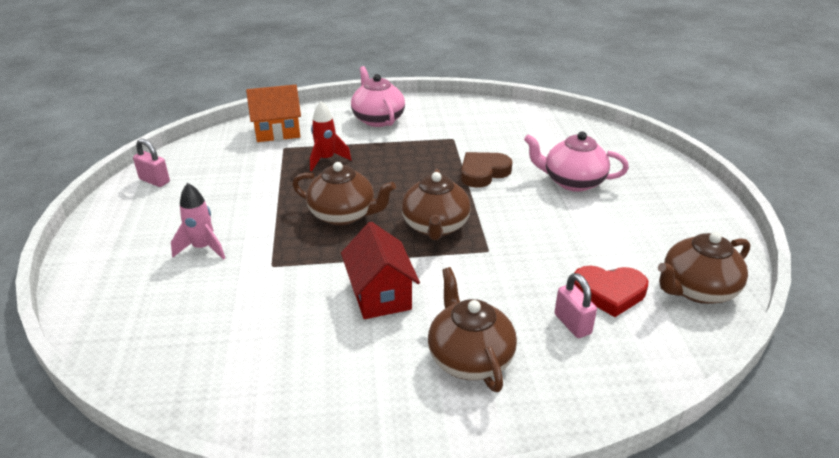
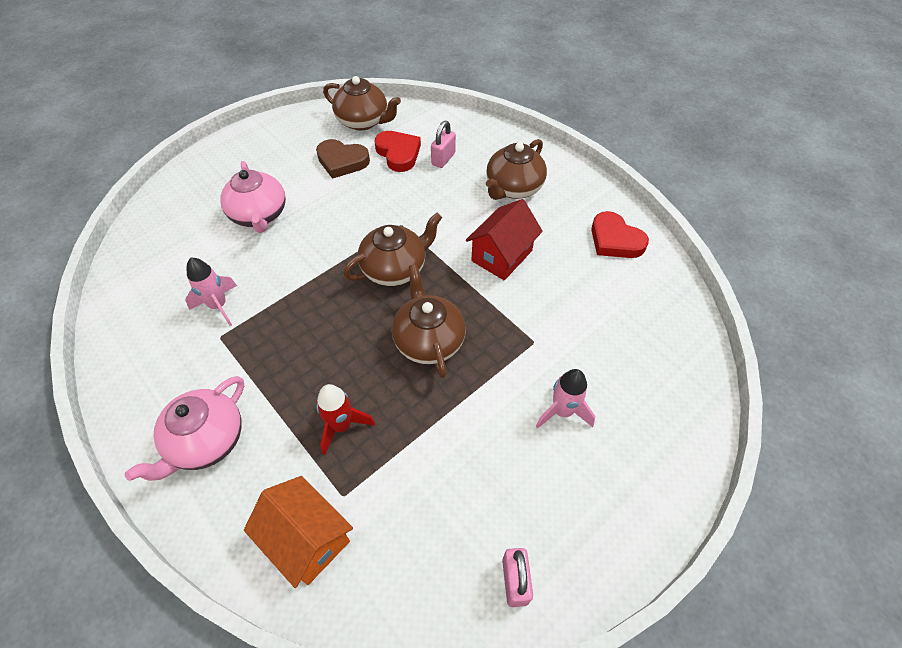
camera: 125 degrees left, 20 degrees up
(302, 398) = (615, 240): none -> red heart
(482, 143) = (219, 306): none -> pink rocket
(483, 173) = (281, 278): brown heart -> brown heart (342, 161)

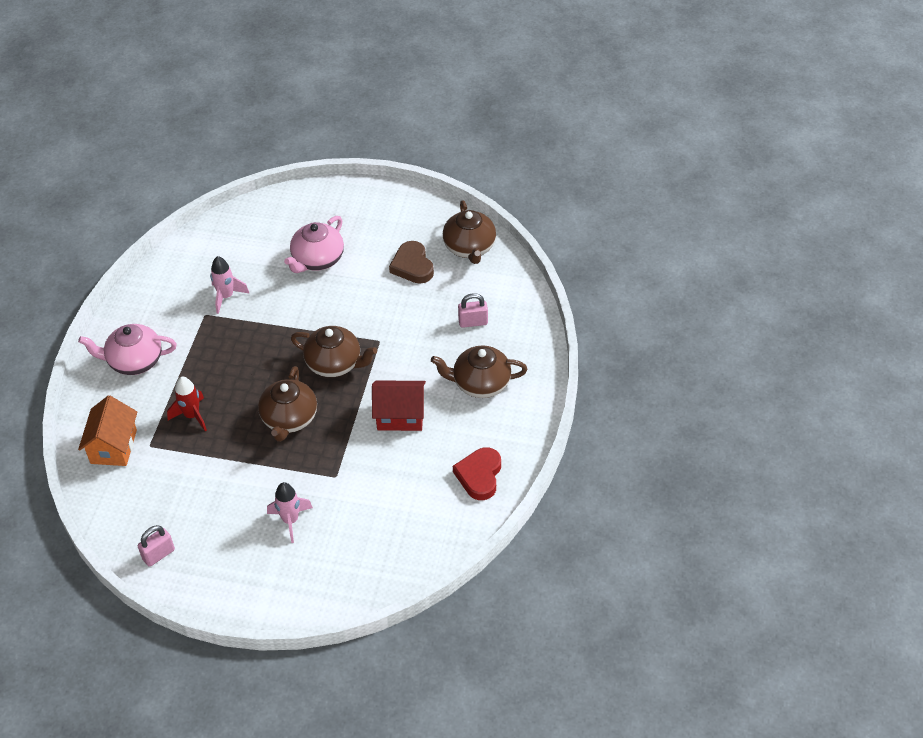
camera: 55 degrees right, 5 degrees down
(398, 153) = (453, 292): red heart -> none
(428, 340) = (289, 419): brown teapot -> brown teapot turned 150 degrees clockwise

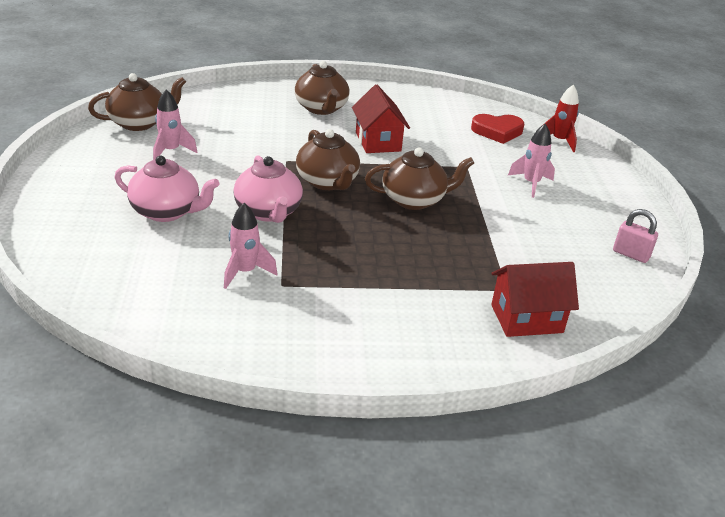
camera: 110 degrees left, 15 degrees down
(113, 446) = (526, 319): orange house -> red house
(134, 361) = (385, 332): pink teapot -> pink teapot (268, 212)
(192, 416) = (446, 265): red rocket -> red rocket (559, 141)
(335, 363) = (328, 182): brown teapot -> brown teapot turned 150 degrees clockwise
(412, 266) = (171, 151): brown heart -> pink rocket
(473, 322) = (246, 116): pink padlock -> none
(479, 476) = (422, 104): red heart -> red heart (497, 131)

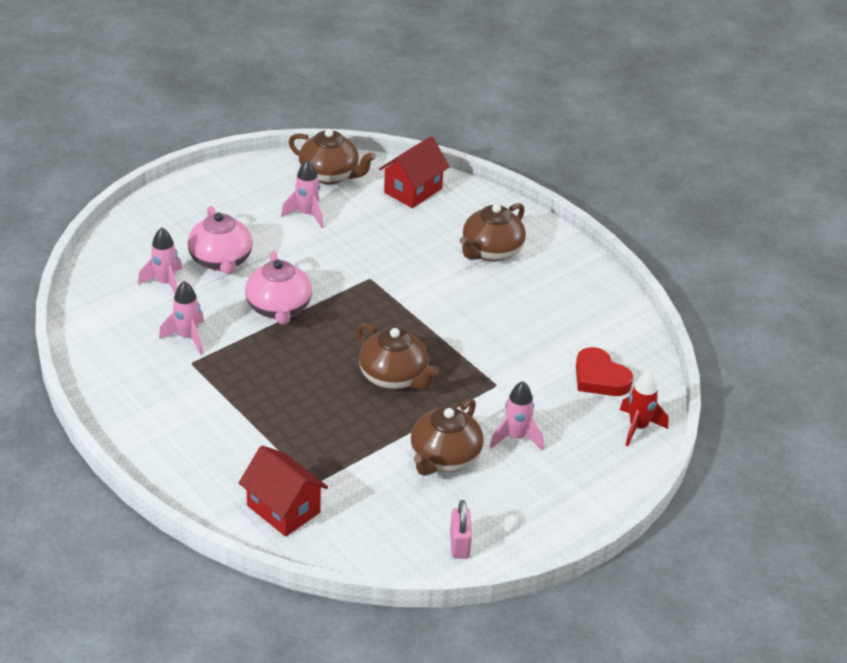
camera: 55 degrees right, 5 degrees up
(154, 251) = (166, 283): none -> pink rocket
(268, 212) = (279, 309): pink teapot -> pink teapot turned 45 degrees counterclockwise
(328, 182) = (363, 316): brown teapot -> brown teapot (444, 458)
(378, 141) = (472, 312): red house -> red house (413, 190)

